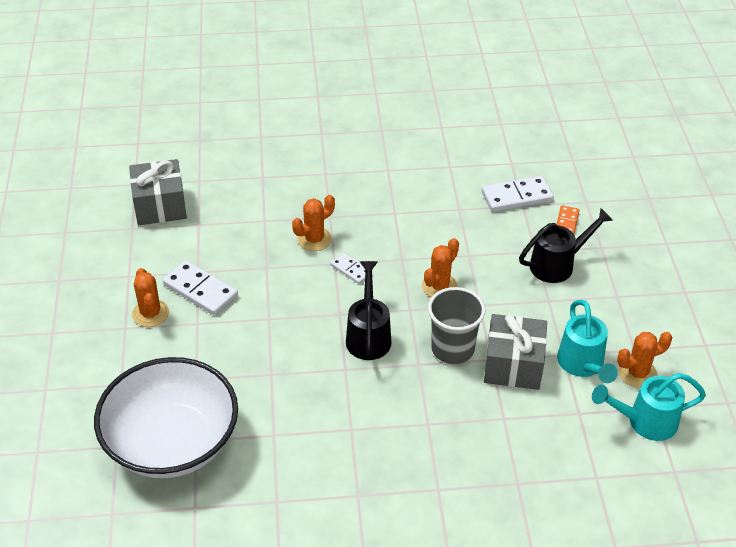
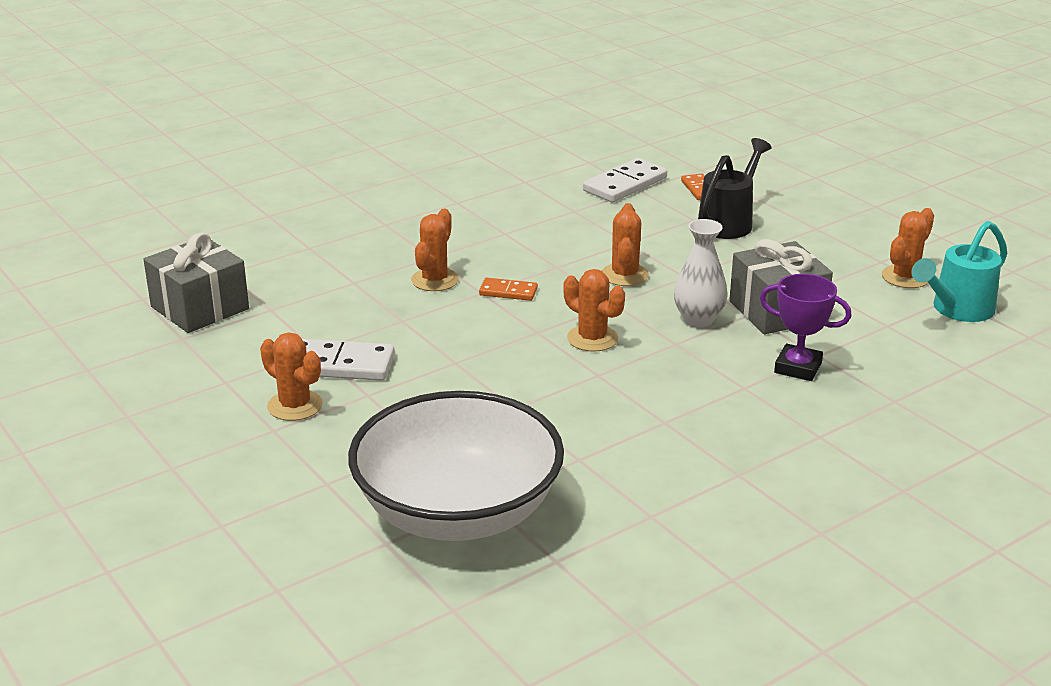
camera: 30 degrees left, 15 degrees down
(351, 270) = (508, 292): white domino -> orange domino
(368, 336) = (592, 338): black watering can -> orange cactus
(452, 349) = (698, 319): grey cup -> white vase
(479, 423) = (798, 368): none -> purple trophy
(582, 365) = (846, 288): turquoise watering can -> none

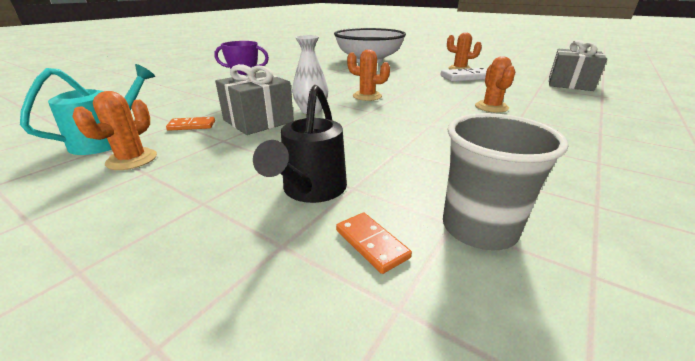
camera: 160 degrees right, 0 degrees up
(508, 292) = (440, 108): orange domino -> orange domino (192, 126)
(624, 275) = (377, 126): orange cactus -> none
(625, 184) = (479, 228): white domino -> grey cup

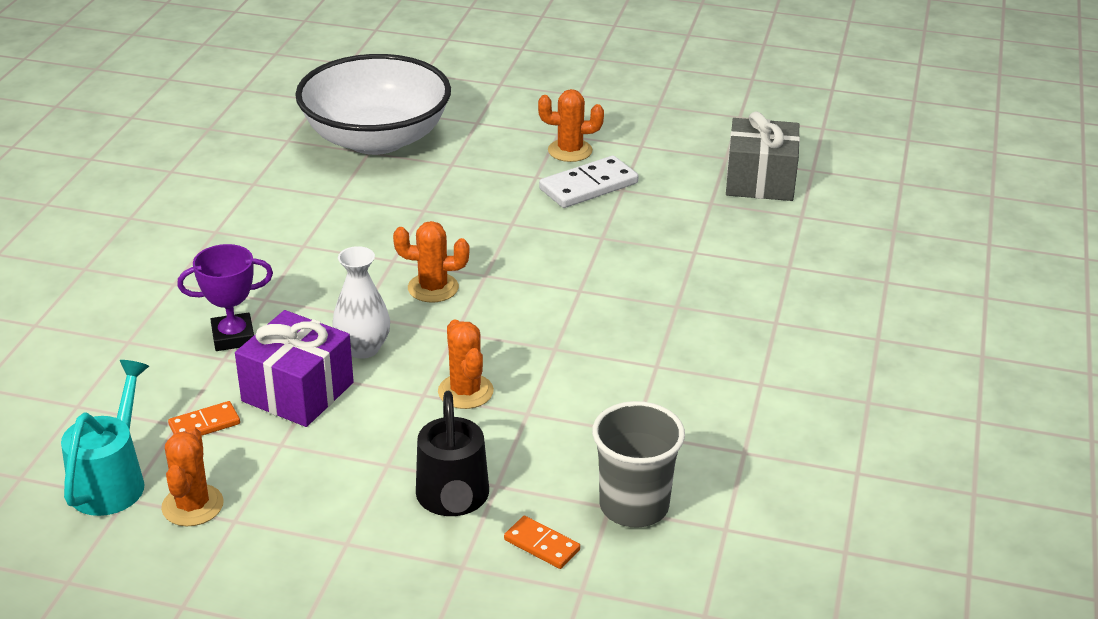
camera: 20 degrees left, 5 degrees up
(258, 121) = (297, 392): grey gift -> purple gift
(491, 107) = (635, 283): orange cactus -> orange cactus (465, 391)

